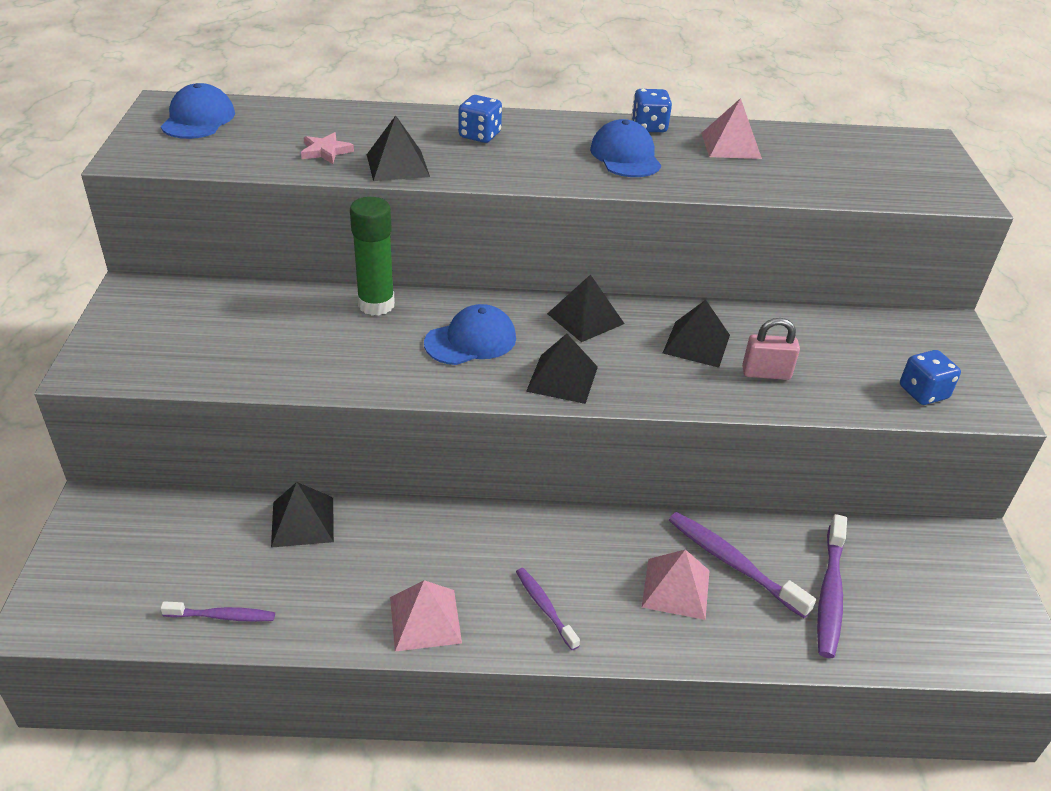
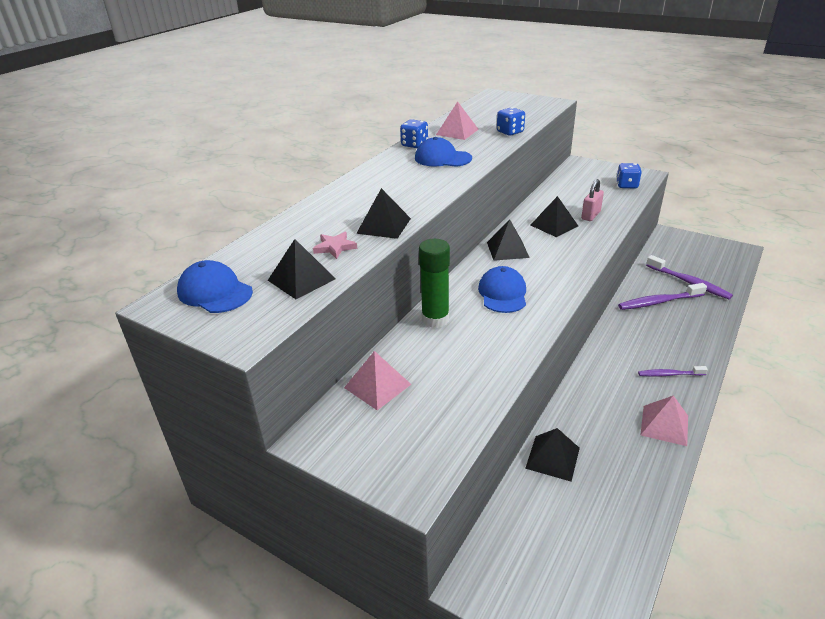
camera: 55 degrees left, 5 degrees down
(222, 616) = (630, 525): purple toothbrush -> none
(479, 135) = (372, 191): blue dice -> blue dice (510, 132)
(562, 379) = (561, 273): black pyramid -> black pyramid (301, 279)
(676, 588) = (670, 325): pink pyramid -> pink pyramid (377, 386)

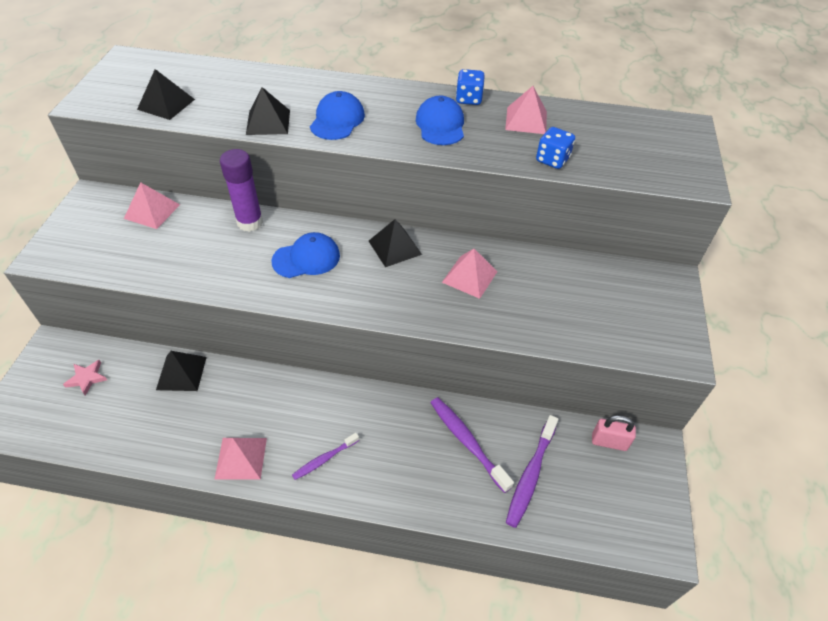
camera: 65 degrees right, 15 degrees up
(215, 292) = (143, 73): blue cap -> blue cap (337, 120)
(335, 247) = (221, 106): pink star -> pink star (87, 378)
(435, 319) = (250, 222): green glue stick -> purple glue stick
(554, 225) = (469, 276): black pyramid -> pink pyramid
(590, 215) = (513, 307): pink padlock -> pink padlock (609, 442)
(626, 185) = (629, 336): blue dice -> none
(669, 374) = (324, 459): purple toothbrush -> purple toothbrush turned 105 degrees counterclockwise

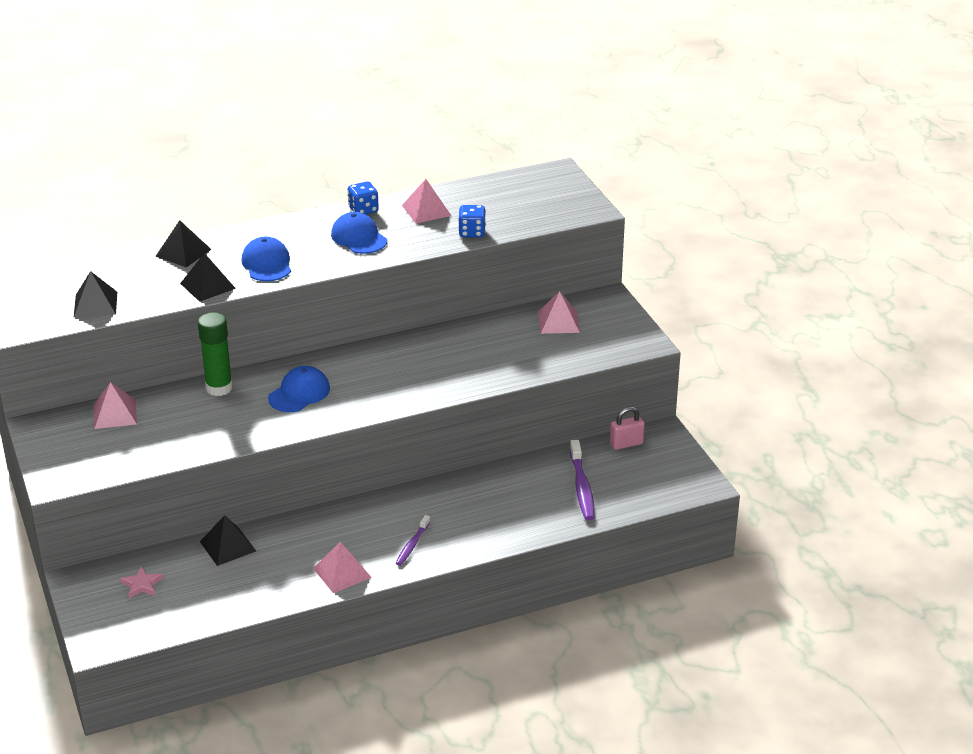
camera: 30 degrees left, 15 degrees down
(250, 222) = (219, 388): purple glue stick -> green glue stick
(394, 247) = (368, 358): black pyramid -> black pyramid (183, 252)
(467, 442) = (517, 488): purple toothbrush -> none
(469, 276) = (449, 354): pink pyramid -> pink pyramid (558, 322)

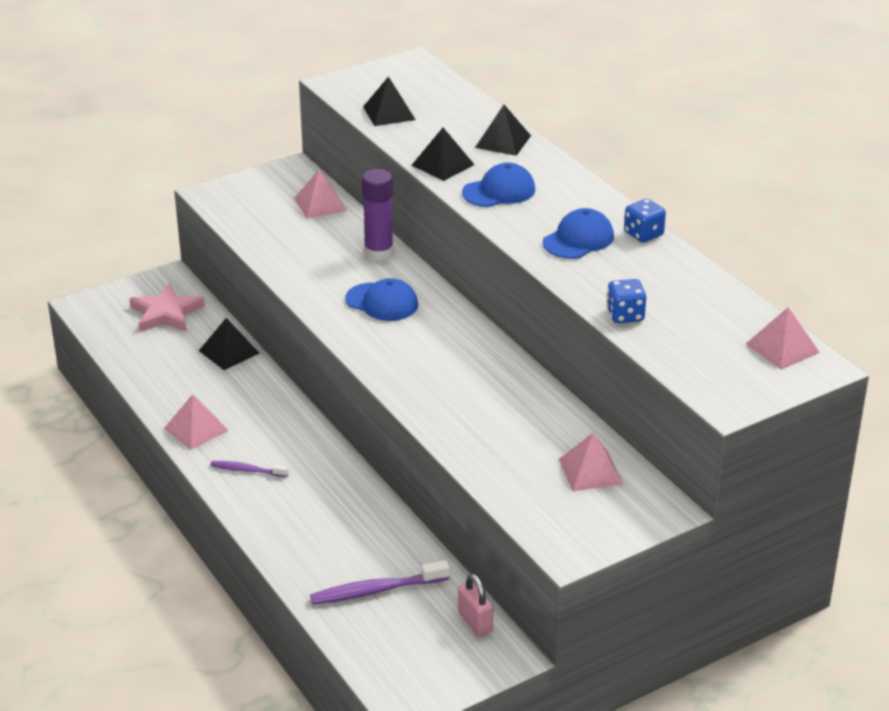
camera: 80 degrees right, 0 degrees up
(142, 585) = (166, 313): pink star -> pink star, size x1.82
(219, 388) = (379, 253): green glue stick -> purple glue stick
(426, 210) = (663, 277): pink pyramid -> pink pyramid (782, 348)

